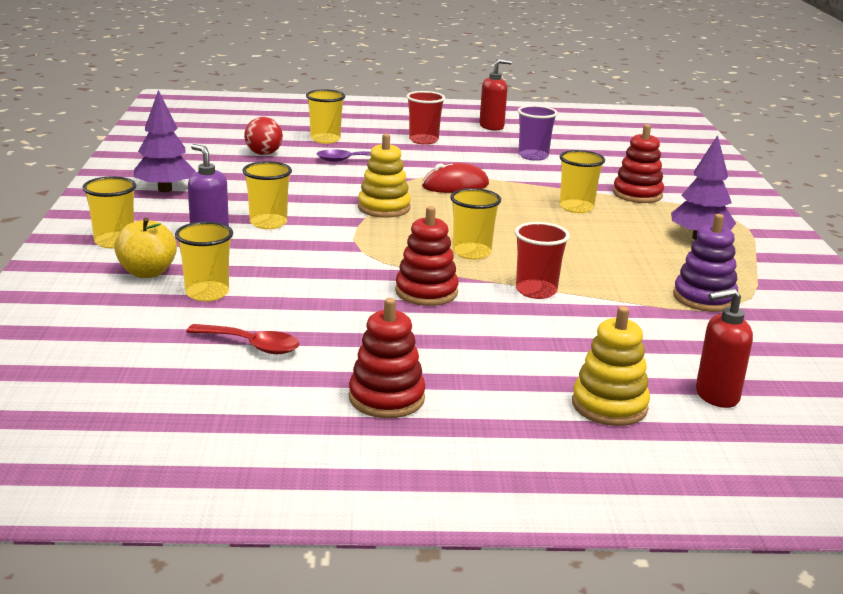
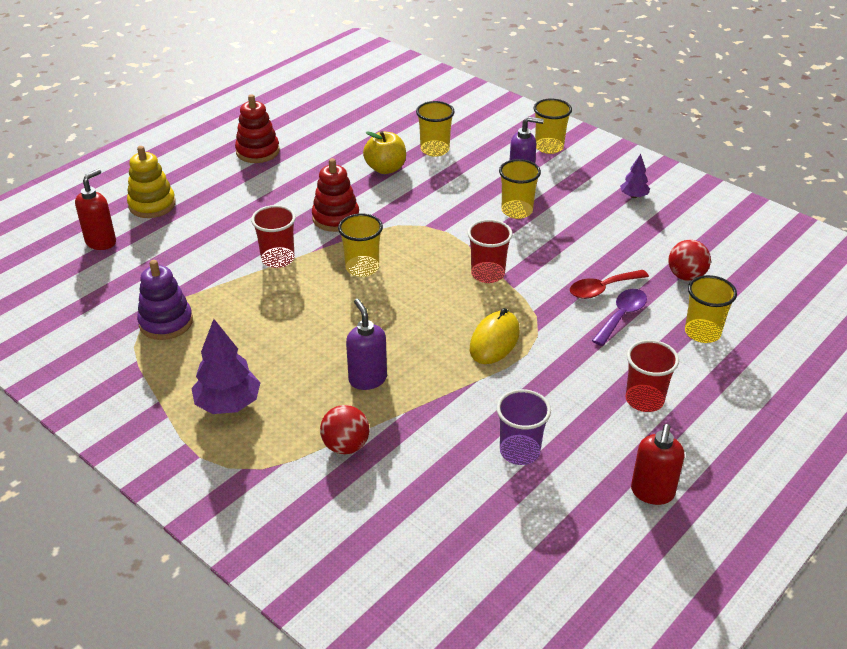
camera: 135 degrees right, 15 degrees up
(147, 272) = (487, 142): yellow apple -> yellow apple (385, 168)
(165, 189) = (633, 196): purple tree -> purple tree, size x0.55
(251, 345) = (357, 139): red spoon -> red spoon (602, 289)
(384, 208) = (487, 274): yellow stacking toy -> red cup
(455, 185) = (494, 341): red mouse -> yellow mouse
(576, 207) = (367, 379): yellow cup -> purple soap dispenser
(637, 194) = (345, 446): red stacking toy -> red ball

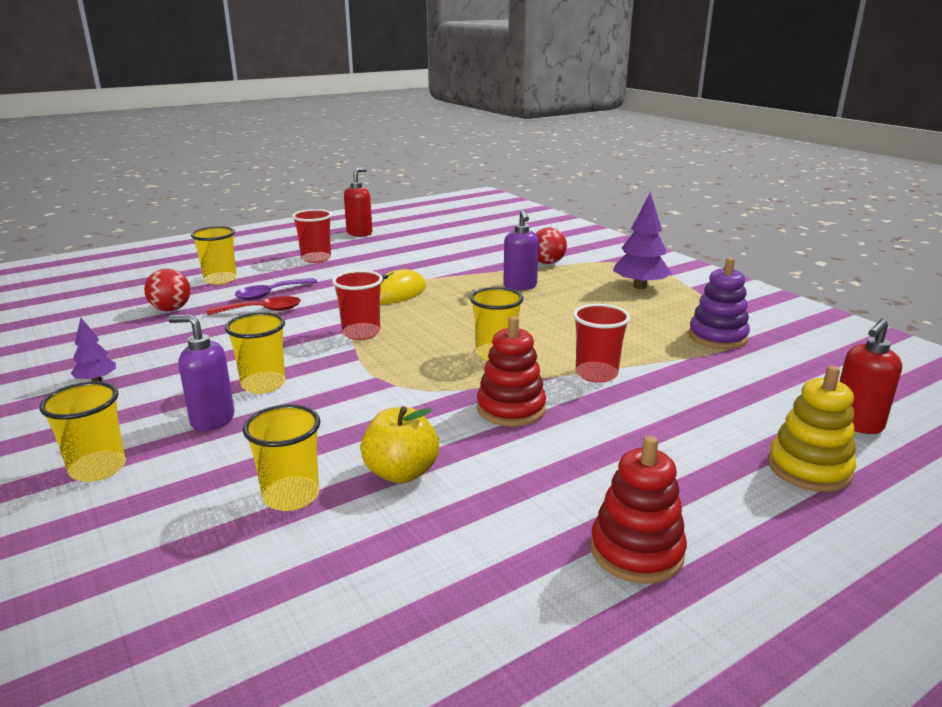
camera: 165 degrees left, 15 degrees down
(519, 451) = (426, 250): purple cup -> none

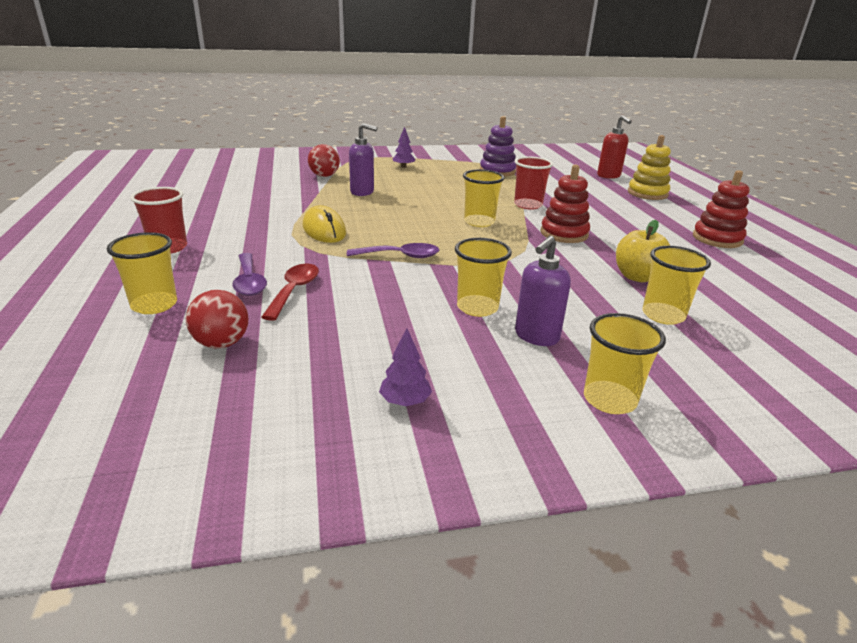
camera: 70 degrees left, 5 degrees up
(359, 233) = (119, 218): red soap dispenser -> none
(361, 333) = (400, 256): red cup -> purple spoon
(640, 286) = (403, 167): purple tree -> purple tree, size x0.55

